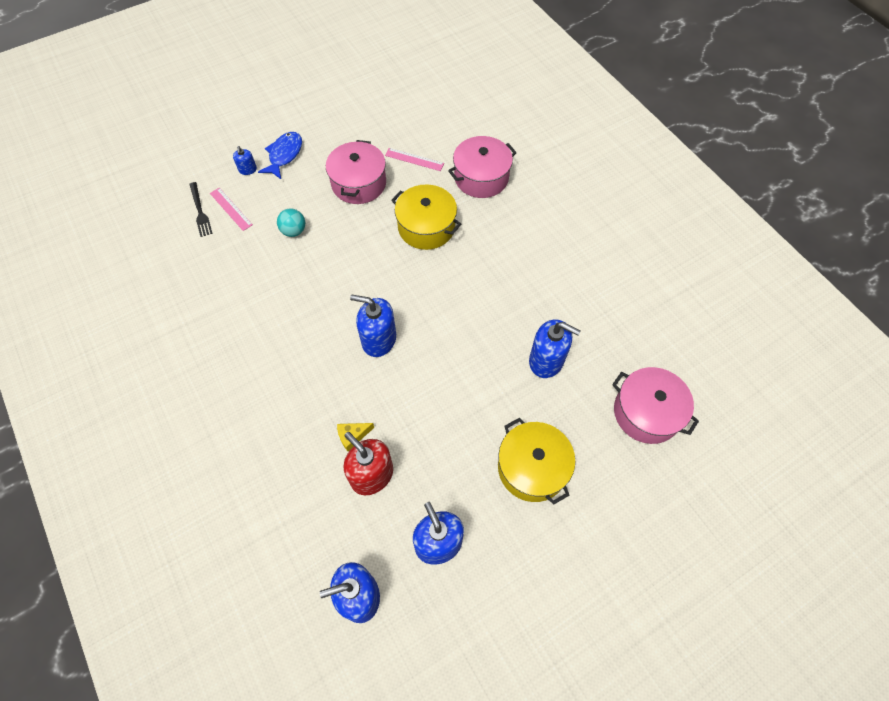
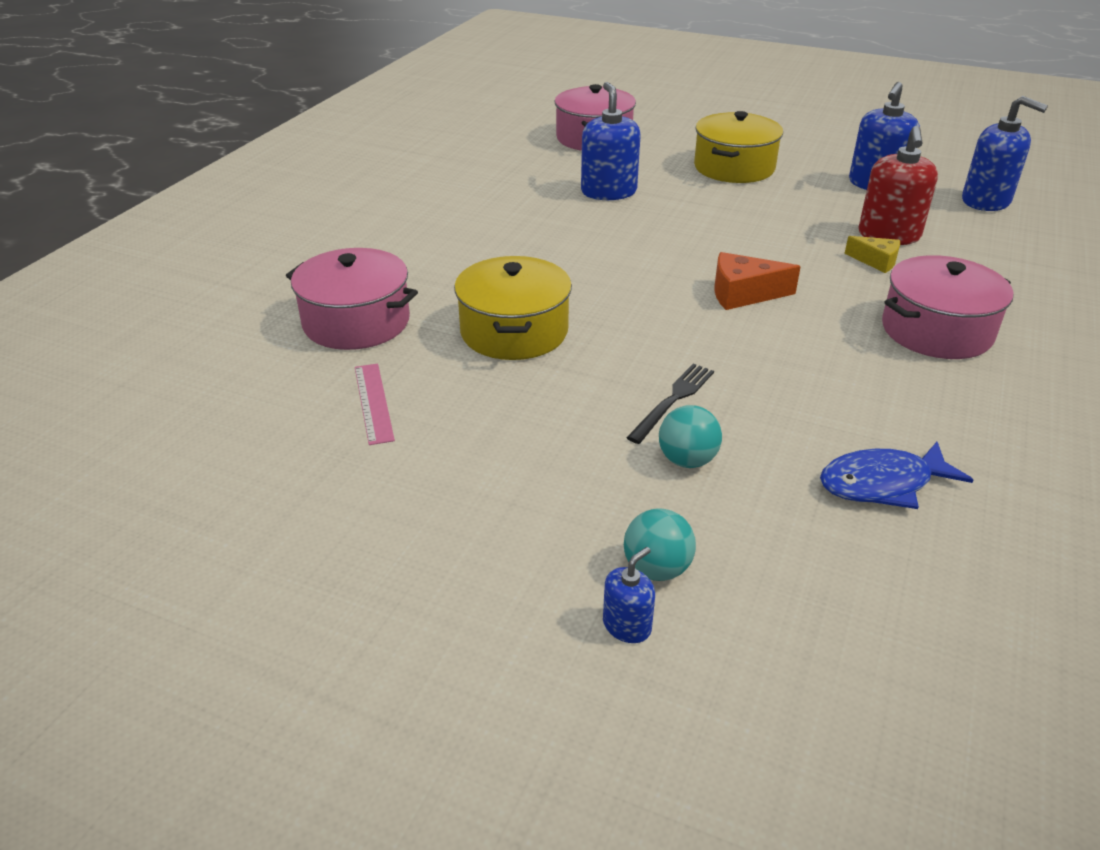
camera: 125 degrees left, 25 degrees down
(200, 211) = (815, 629): black fork -> black fork (673, 400)
(231, 209) = (749, 580): pink ruler -> none
(258, 190) = (657, 569): none -> turquoise ball
(284, 155) = (525, 588): blue fish -> blue fish (882, 484)
(359, 183) = (496, 439): pink pot -> pink pot (936, 331)
(379, 339) = (743, 294): blue soap dispenser -> orange cheese

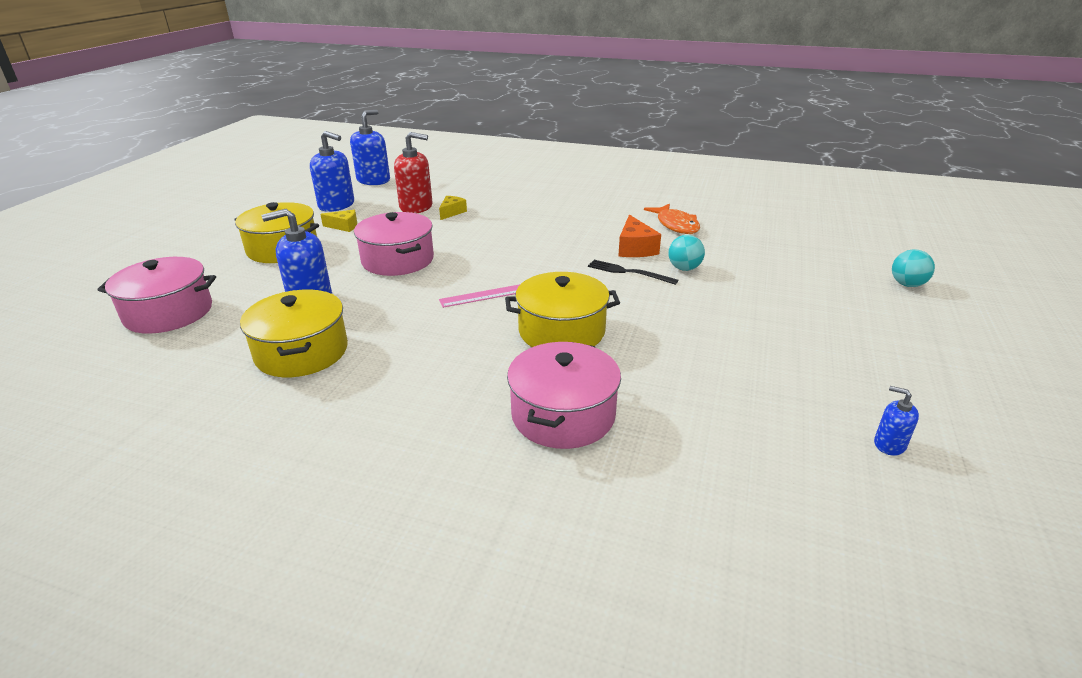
camera: 95 degrees left, 5 degrees down
(373, 403) = (681, 385): pink ruler -> pink ruler (483, 296)
(511, 196) = (301, 352): none -> yellow pot
(627, 626) = (818, 282): blue soap dispenser -> blue soap dispenser (889, 444)
(657, 569) = (775, 276): turquoise ball -> turquoise ball (907, 284)
(743, 294) = (496, 250): orange cheese -> orange cheese (635, 248)
(805, 193) = (344, 226): none -> yellow cheese
(882, 484) = (676, 225): blue fish -> orange fish
(936, 331) = (533, 204): pink pot -> pink pot (398, 260)

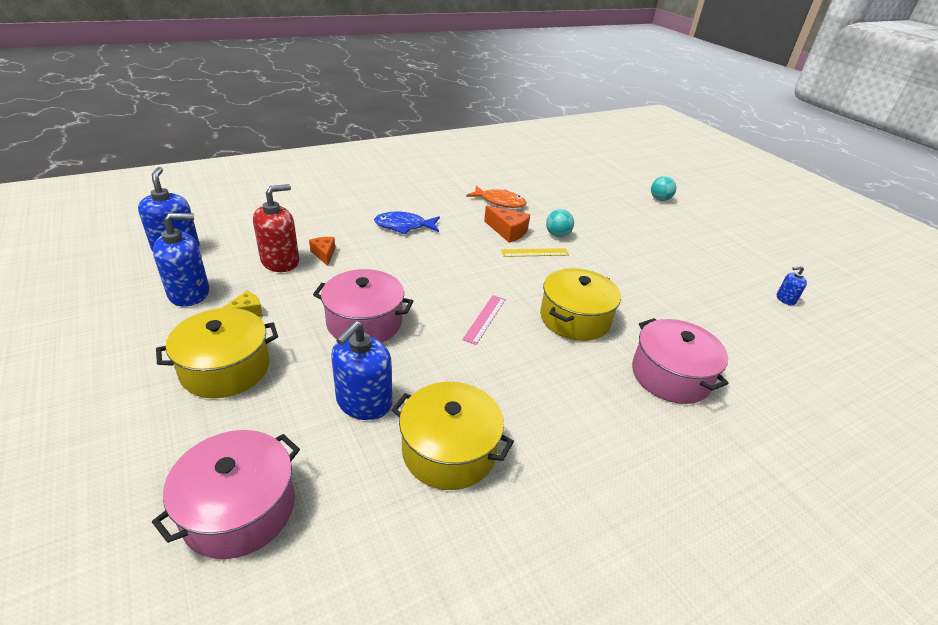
camera: 50 degrees left, 5 degrees up
(452, 212) = (324, 254): yellow cheese -> orange cheese
(546, 215) = (404, 226): none -> blue fish
(628, 272) = (535, 252): black fork -> yellow ruler

